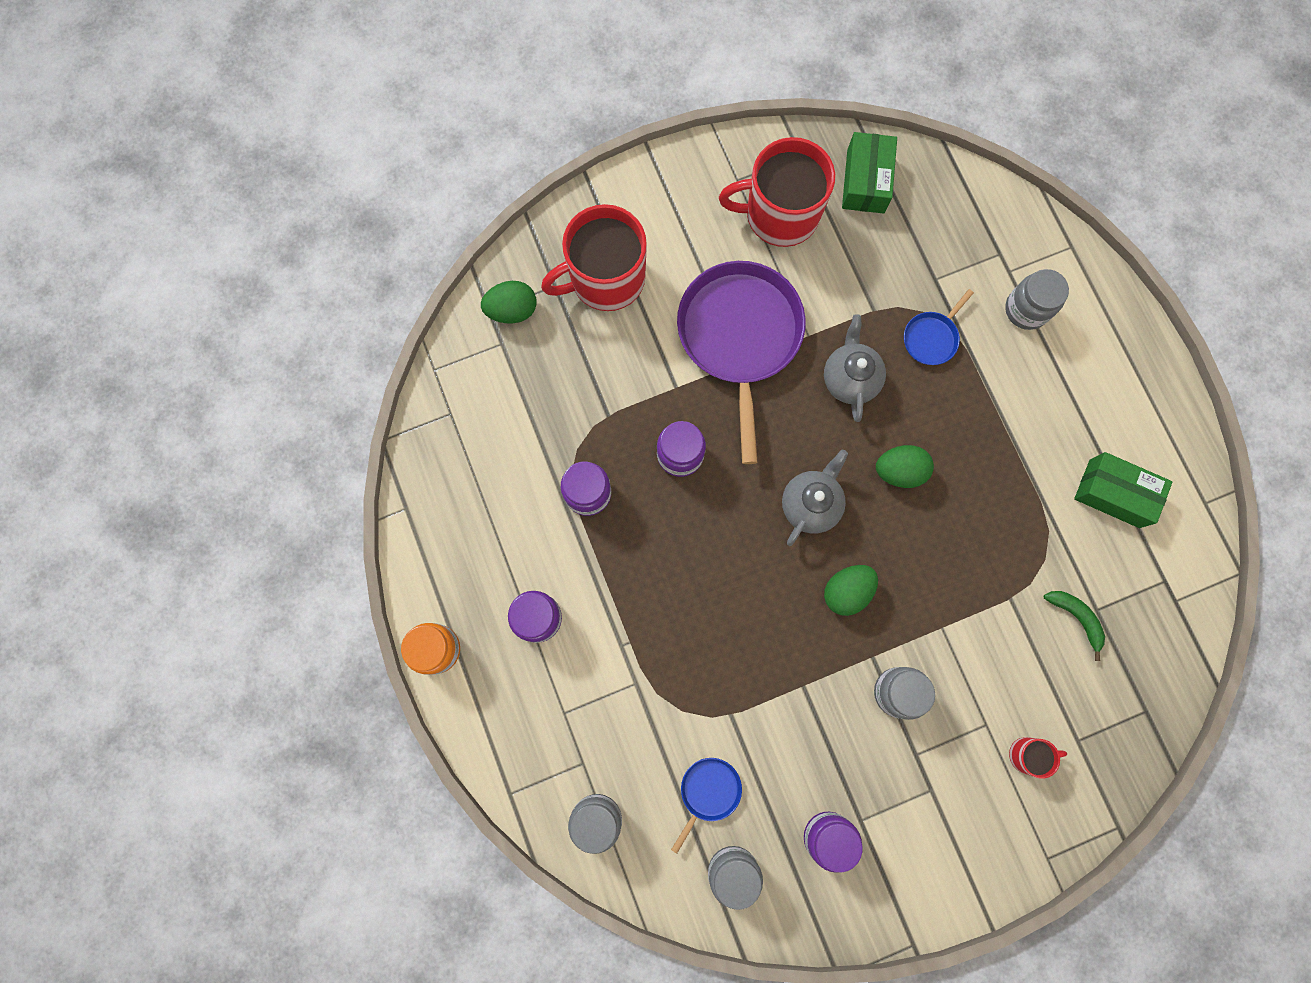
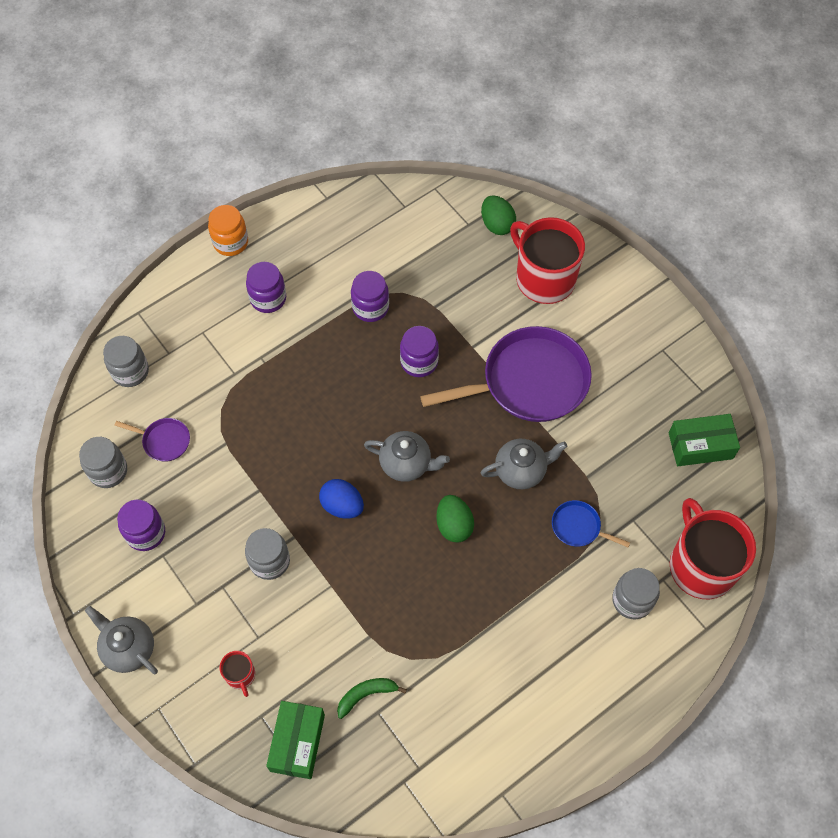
camera: 75 degrees right, 15 degrees down
(708, 791) = (164, 441): blue pan -> purple pan
(779, 214) = (644, 387): red mug -> red mug (701, 565)
(846, 591) = (342, 506): green egg -> blue egg
(969, 882) = (128, 648): none -> grey teapot
(1076, 618) = (366, 695): green banana -> green banana turned 150 degrees counterclockwise
(1114, 493) = (487, 708): green box -> green box (297, 742)

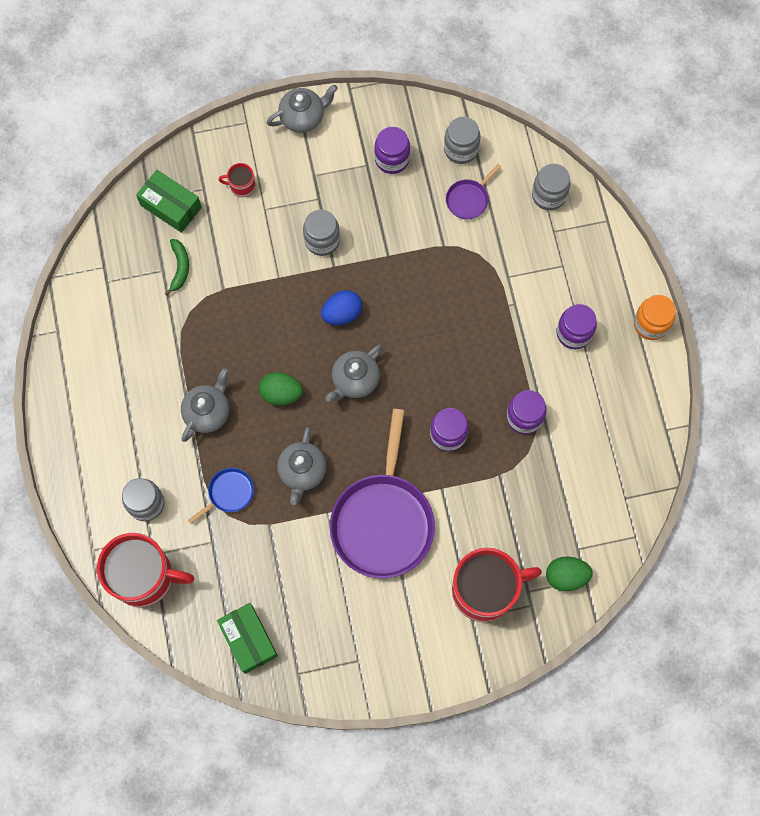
camera: 115 degrees right, 10 degrees up
(509, 586) = (207, 412): none -> grey teapot
(700, 446) = (248, 639): green box -> green box turned 45 degrees counterclockwise

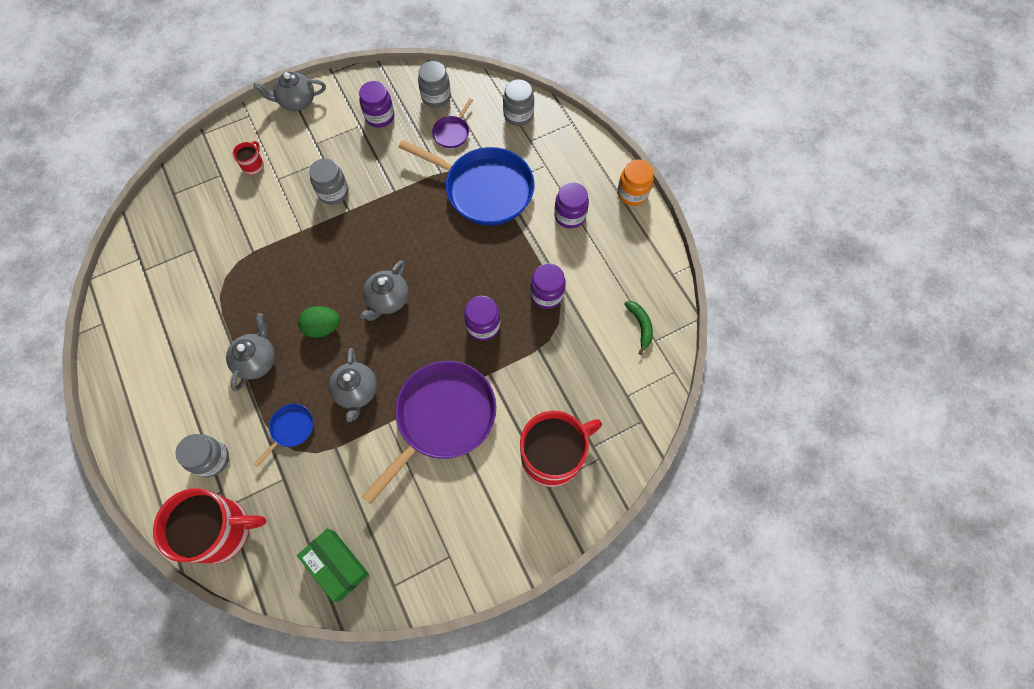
camera: 15 degrees left, 5 degrees down
(171, 206) = (193, 195): green box -> none
(180, 268) = (209, 243): green banana -> green banana (640, 326)
(241, 186) = (253, 165): red mug -> red mug turned 120 degrees clockwise
(303, 117) = (297, 101): grey teapot -> grey teapot turned 150 degrees counterclockwise
(342, 313) = (364, 247): blue egg -> none
(383, 521) = (442, 417): purple pan -> purple pan turned 135 degrees counterclockwise
(488, 278) = (485, 189): none -> blue pan
(566, 576) = (623, 423): green egg -> none

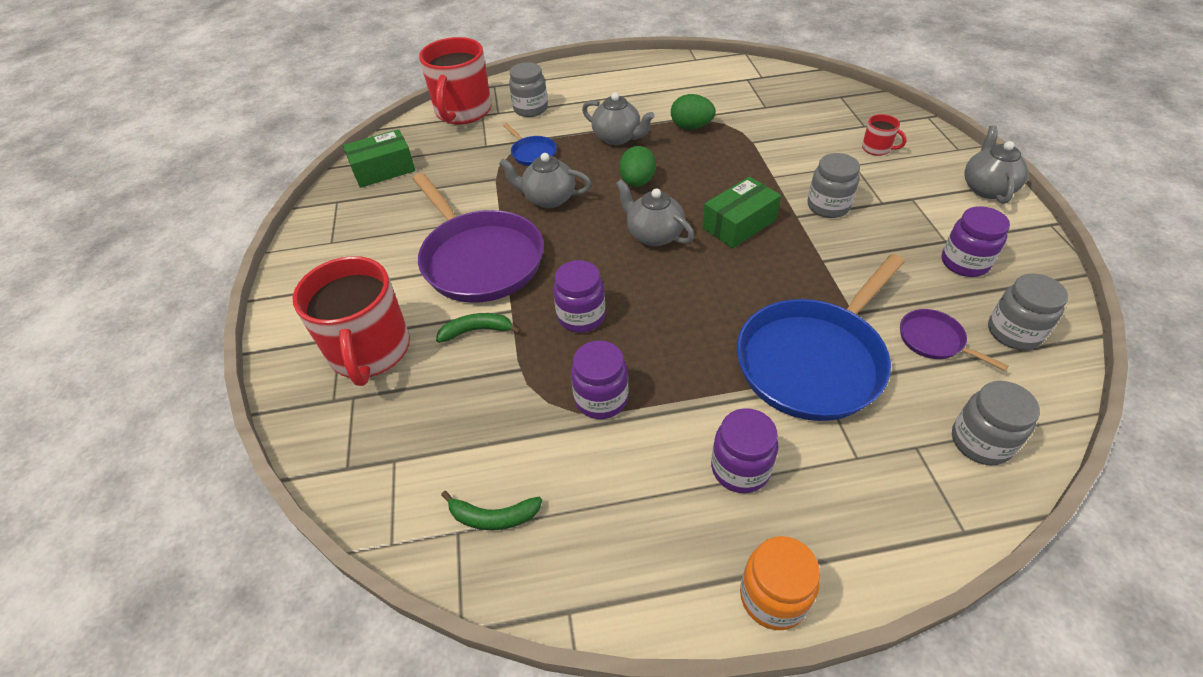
camera: 110 degrees right, 20 degrees down
(233, 302) = (691, 127): none -> green egg
(364, 245) = (739, 224): none -> green box
(514, 389) = (477, 330): none -> green banana

